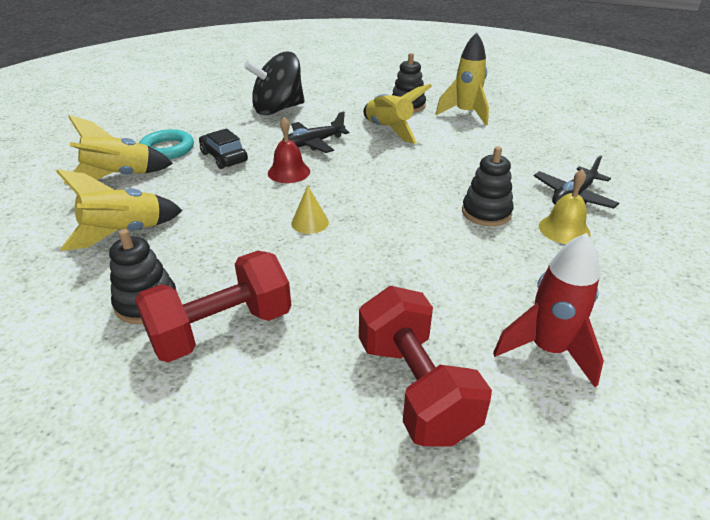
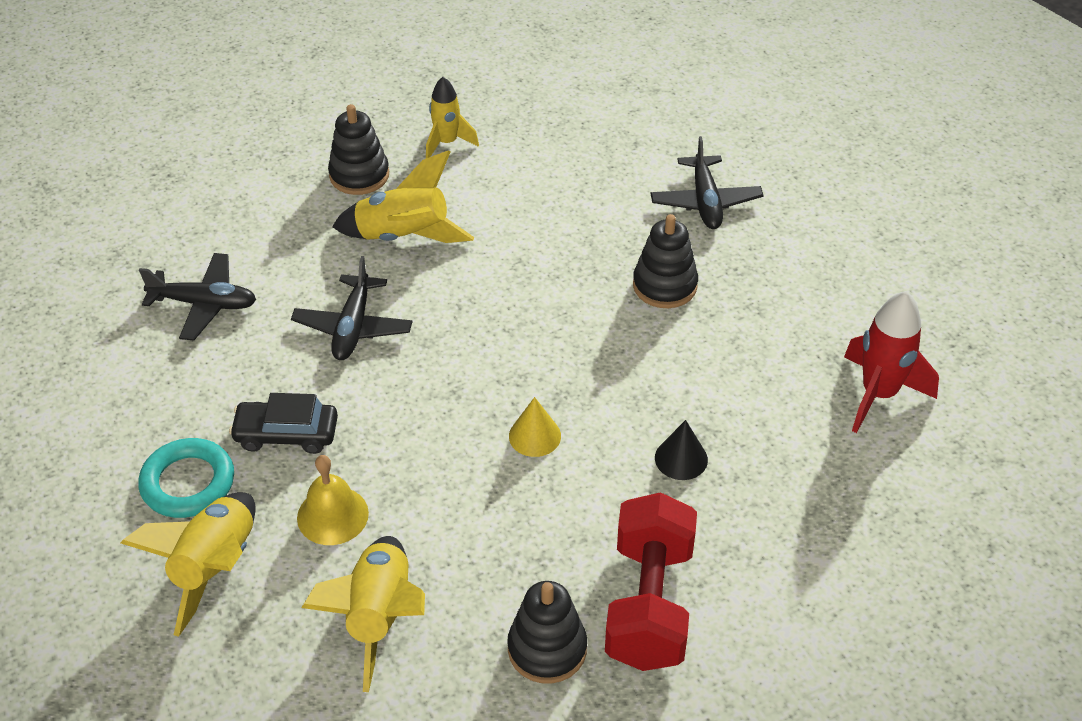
camera: 50 degrees left, 10 degrees up
(278, 109) = (204, 304): black spinning top -> black plane
(289, 172) = (401, 392): red bell -> none
(361, 283) = (681, 458): none -> black cone
(415, 388) = (845, 507): red dumbbell -> none
(465, 114) = (447, 143): yellow rocket -> yellow rocket, size x0.65
(564, 229) = (747, 253): yellow bell -> yellow bell (332, 515)

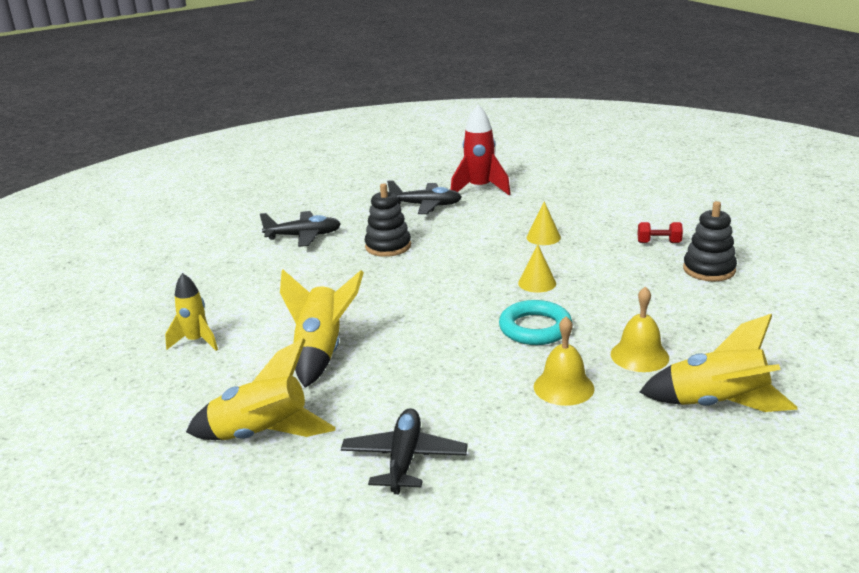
camera: 90 degrees left, 20 degrees down
(188, 483) = (635, 433): turquoise ring -> turquoise ring (535, 328)
(286, 434) = (563, 387): black car -> yellow bell
(353, 327) = (434, 367): black plane -> black plane (426, 205)
(359, 175) = (227, 384): black stacking toy -> none
(379, 617) = (720, 327): yellow rocket -> yellow rocket (262, 435)
(649, 604) = (658, 243): red dumbbell -> red dumbbell, size x0.43
(681, 458) = (543, 237): black cone -> yellow cone

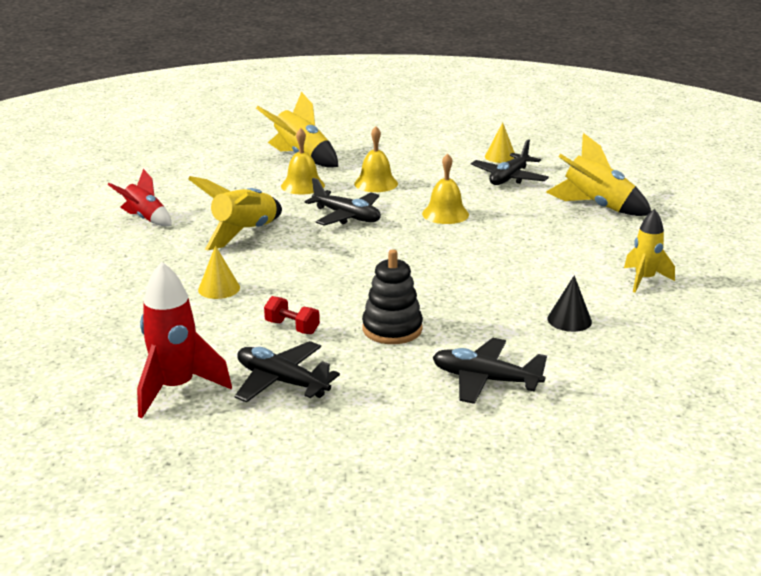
camera: 155 degrees left, 0 degrees up
(259, 287) = (569, 320): none -> black cone
(321, 352) = (531, 243): yellow rocket -> yellow rocket (244, 233)
(437, 364) = (445, 214): none -> yellow bell
(535, 328) = (347, 216): turquoise ring -> black plane
(537, 283) = (295, 247): yellow cone -> yellow cone (500, 157)
(658, 243) = (131, 251): red dumbbell -> red dumbbell (292, 327)
(709, 270) = (145, 218): black stacking toy -> red rocket

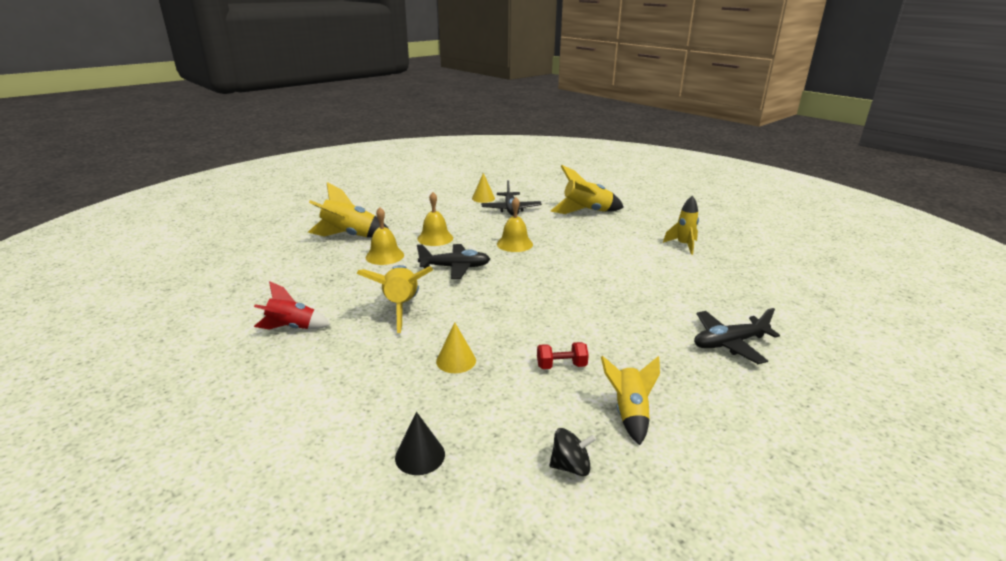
camera: 40 degrees left, 0 degrees up
(176, 389) = (570, 466): red rocket -> black spinning top
(282, 381) = (629, 413): black plane -> yellow rocket
(392, 329) = (622, 335): black stacking toy -> none
(569, 320) = (695, 284): black cone -> black cone (420, 455)

